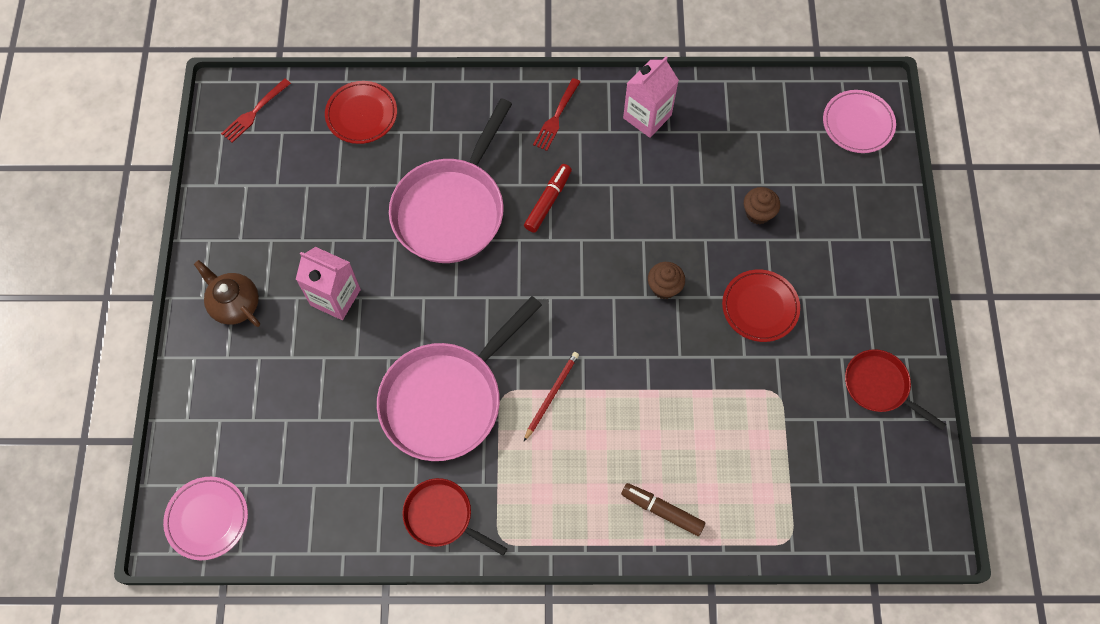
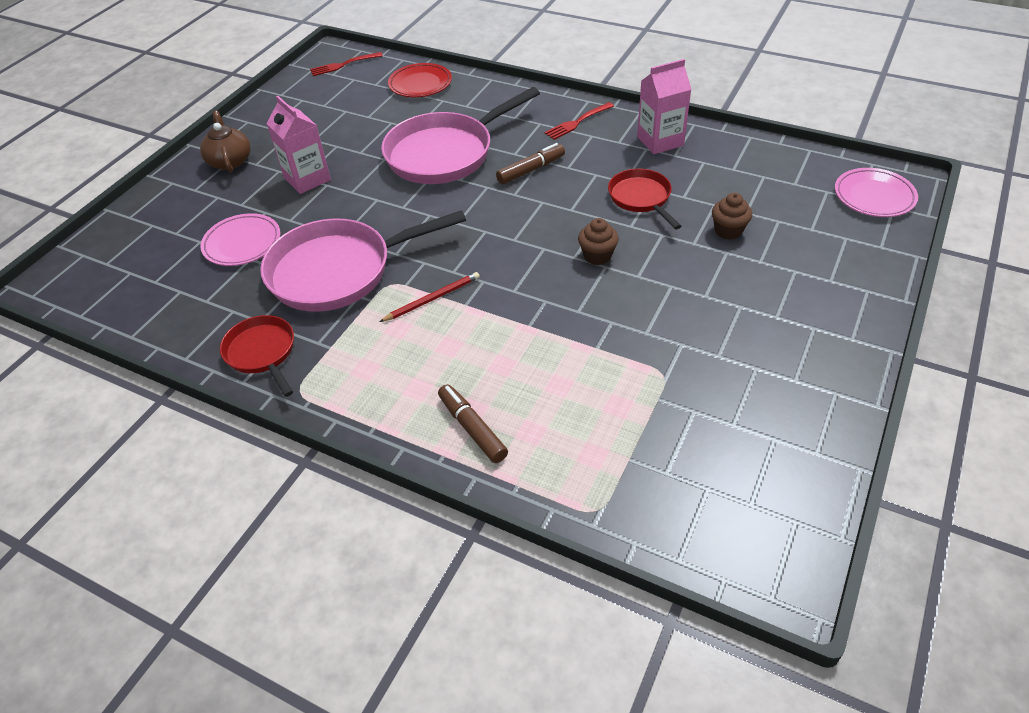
camera: 30 degrees right, 20 degrees down
(207, 519) = (80, 284): pink plate -> pink plate (242, 243)
(548, 201) = (531, 170): red marker -> brown marker
(760, 307) = (687, 299): red plate -> none
(879, 387) = (788, 408): red pan -> red pan (641, 198)

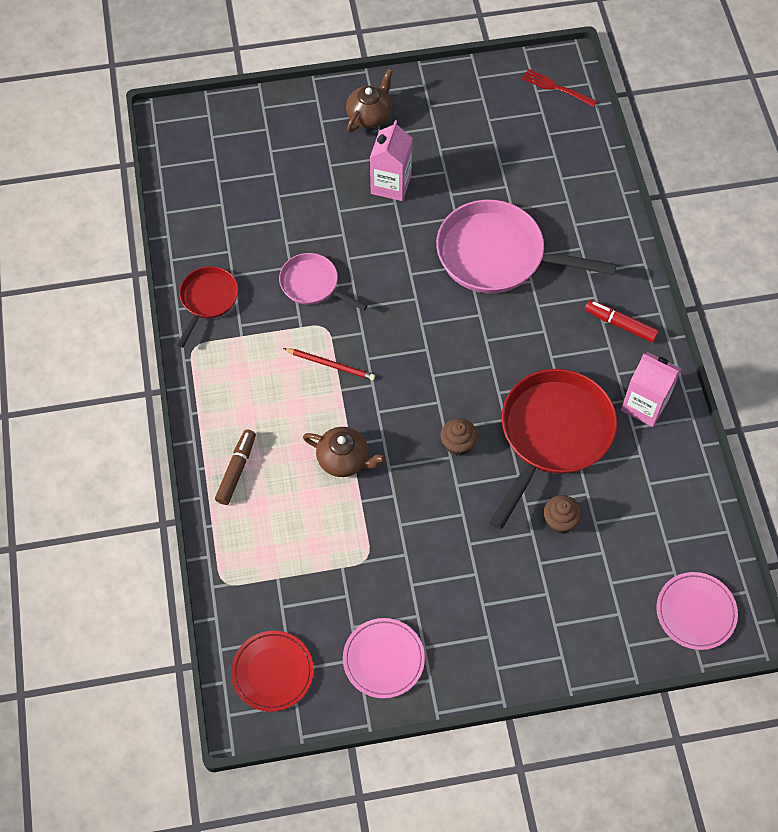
camera: 50 degrees right, 15 degrees up
(242, 243) = (292, 201): pink plate -> pink plate (383, 659)
(339, 271) = (313, 285): pink pan -> pink pan, size x0.54
(420, 84) = (577, 167): red plate -> red plate (272, 672)
(531, 170) = (525, 332): brown marker -> none
(540, 338) = (344, 459): none -> brown teapot
(577, 122) = (620, 324): red fork -> red marker
(641, 198) = (552, 435): red pan -> red pan, size x1.85

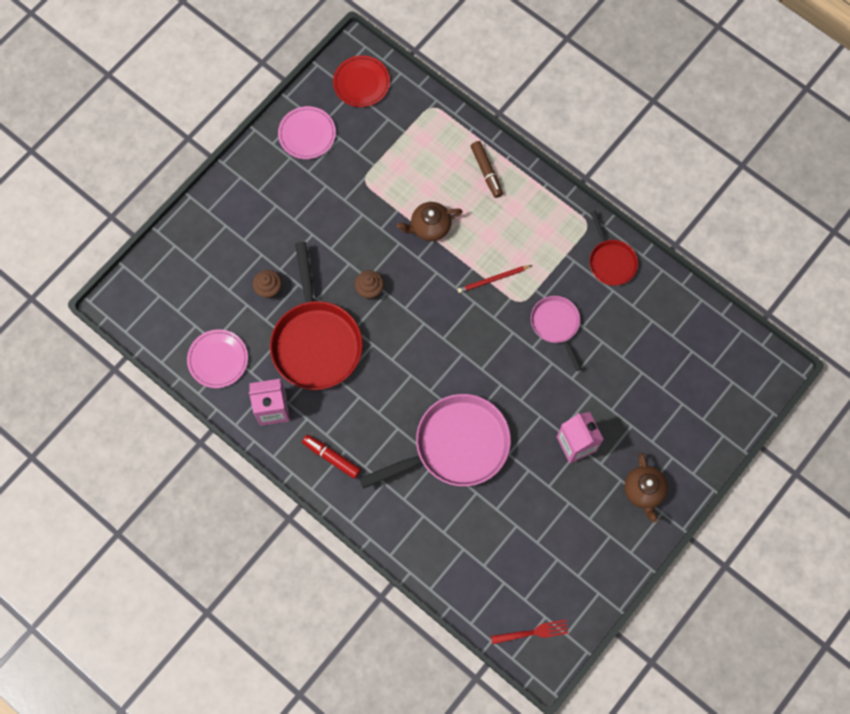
camera: 140 degrees right, 10 degrees up
(313, 285) = (556, 325): pink pan -> pink pan turned 105 degrees counterclockwise
(620, 324) = (331, 457): red marker -> red marker turned 135 degrees counterclockwise
(695, 612) = (148, 295): pink plate -> pink plate (218, 360)

